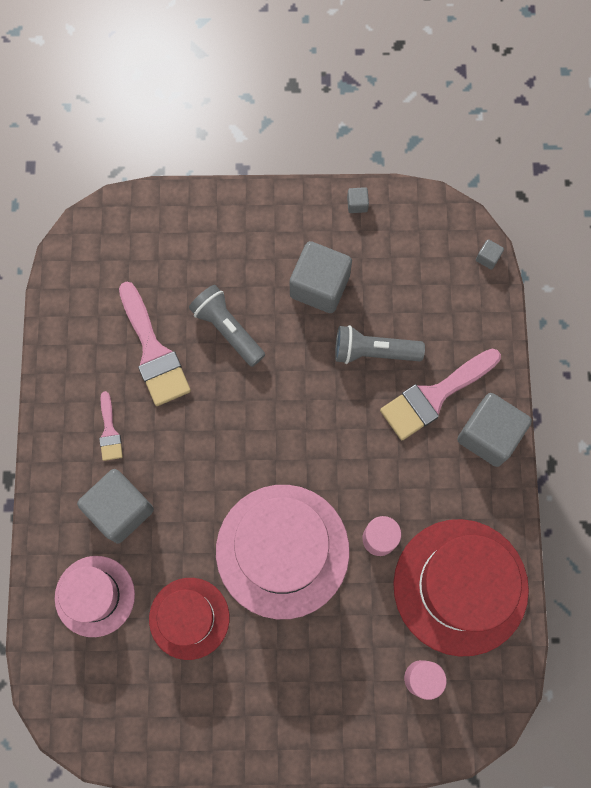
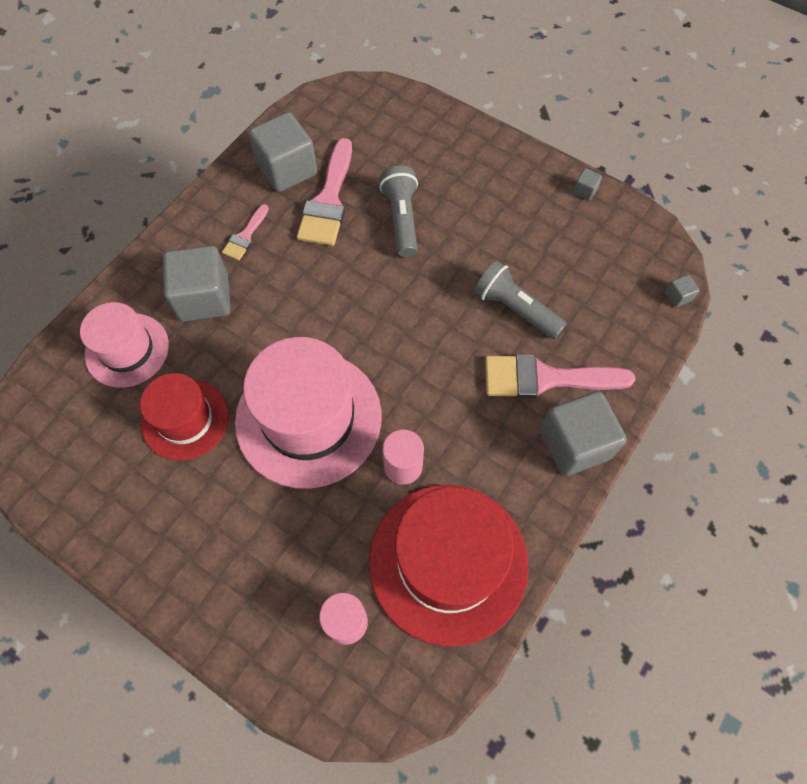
camera: 35 degrees right, 10 degrees down
(319, 286) = (505, 232): grey cube -> grey cube (287, 169)

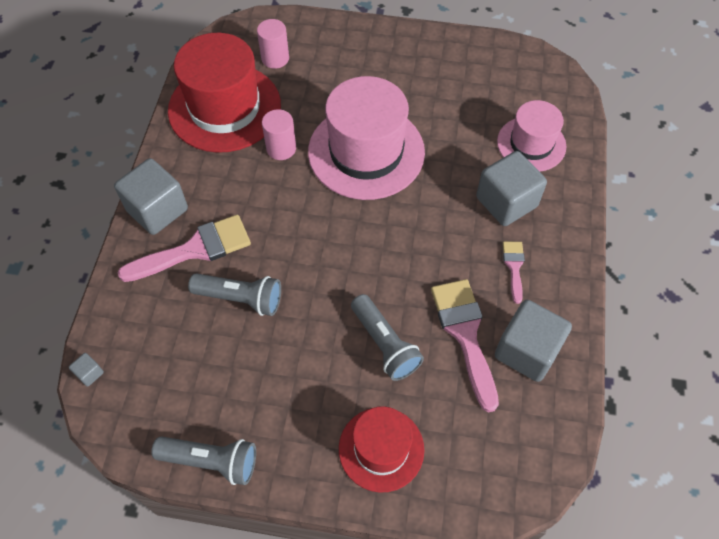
camera: 155 degrees right, 5 degrees down
(185, 419) = (452, 118): red hat -> red hat (381, 449)
(585, 191) = (211, 461): grey cube -> grey flashlight

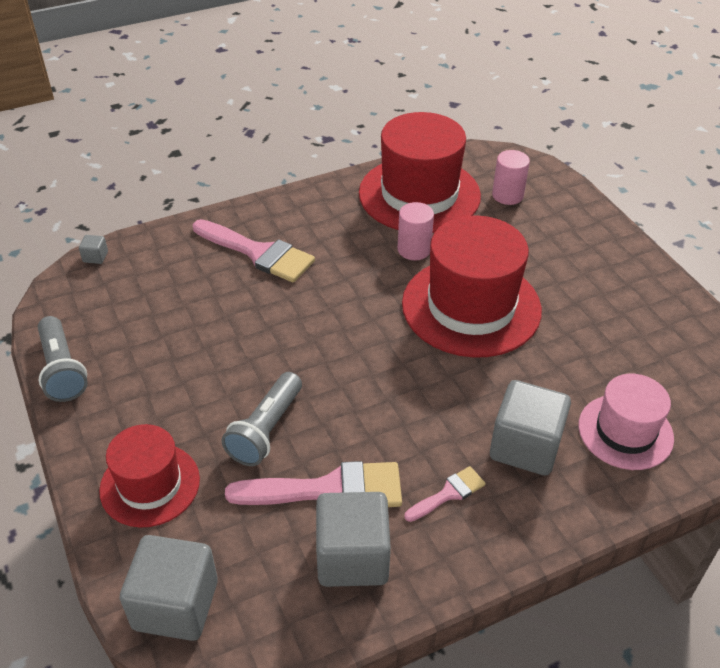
camera: 55 degrees right, 15 degrees down
(157, 210) = (277, 212): grey cube -> grey cube (176, 605)
(240, 298) = (234, 305): grey flashlight -> none
(366, 152) = (471, 306): pink hat -> red hat
(465, 334) = (329, 490): pink brush -> pink brush turned 45 degrees clockwise

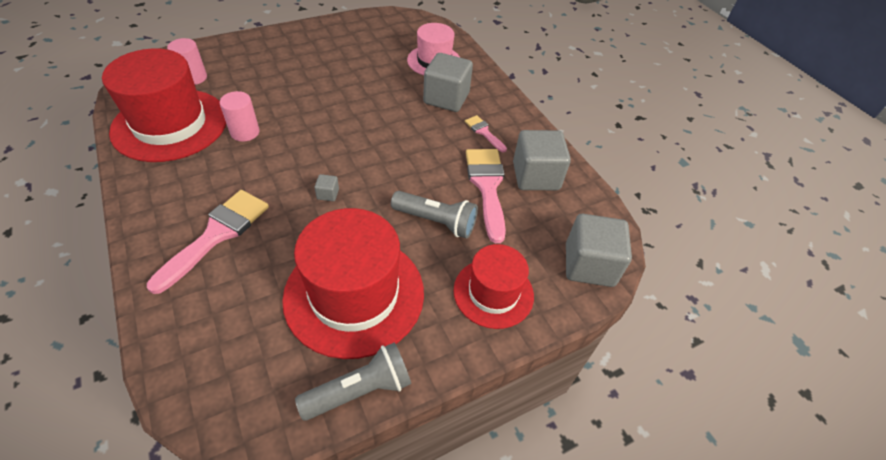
camera: 95 degrees left, 5 degrees up
(95, 257) = (174, 391): grey cube -> grey cube (328, 194)
(471, 306) = (319, 108): red hat -> red hat (354, 294)

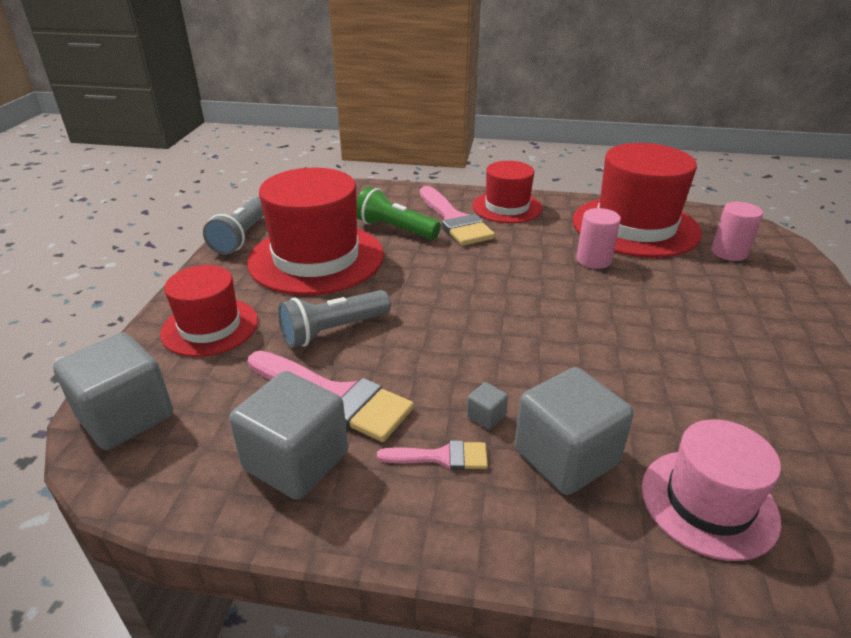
camera: 130 degrees right, 15 degrees down
(165, 209) = (507, 207): none -> red hat
(261, 268) = (395, 229): none -> green flashlight
(328, 194) = (448, 280): grey cube -> grey cube (486, 416)

